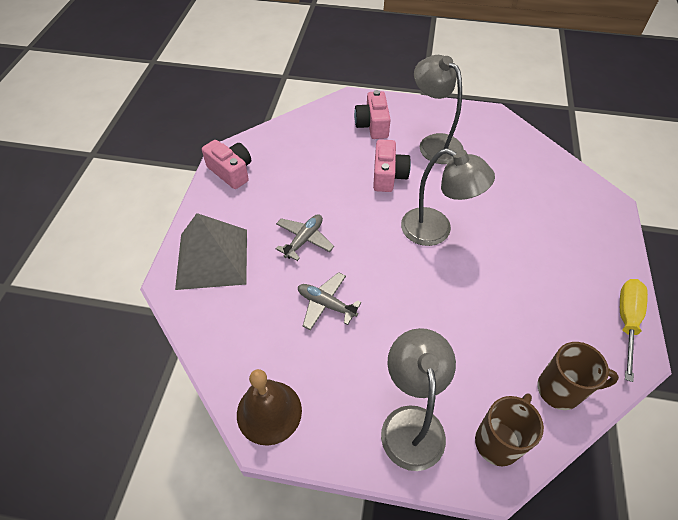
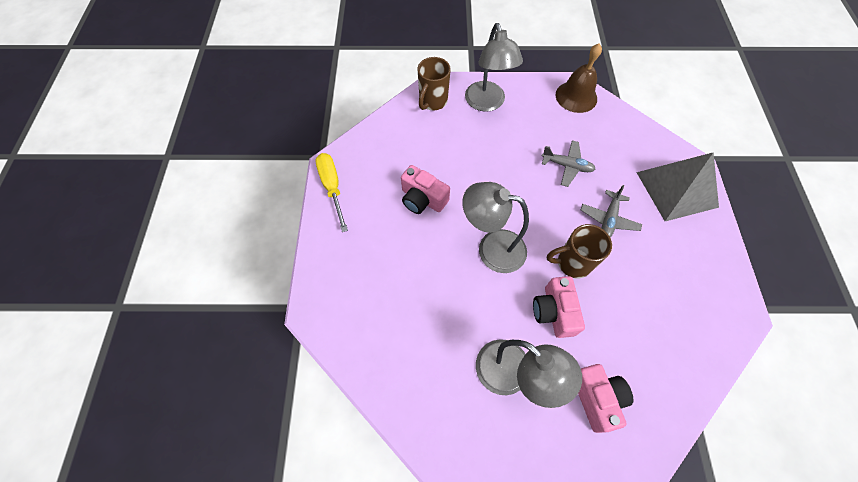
camera: 170 degrees right, 10 degrees up
(231, 171) = (722, 288): pink camera -> pink camera (422, 199)
(560, 390) = (390, 134): brown mug -> brown mug (572, 263)
(626, 321) = (332, 187): yellow screwdriver -> yellow screwdriver turned 150 degrees clockwise

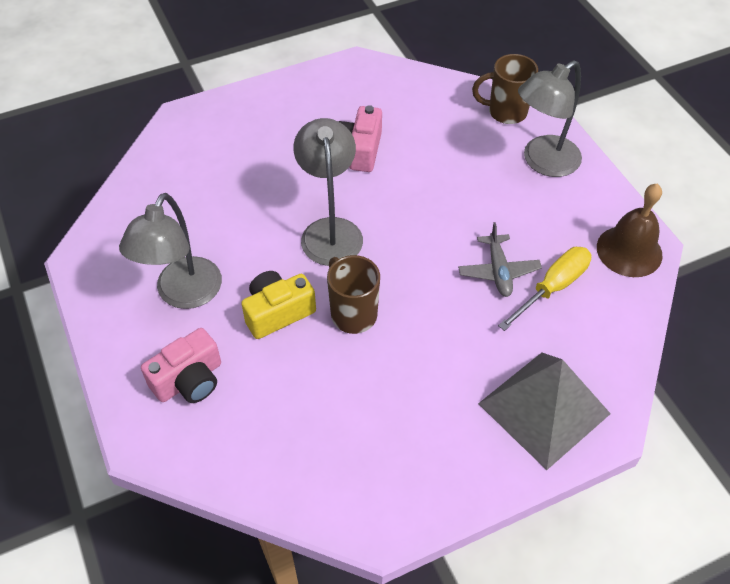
camera: 65 degrees right, 10 degrees down
(332, 187) = (329, 75): yellow screwdriver -> yellow screwdriver (552, 287)
(554, 312) = (277, 312): pink camera -> yellow camera
(608, 219) = (441, 337): grey plane -> none

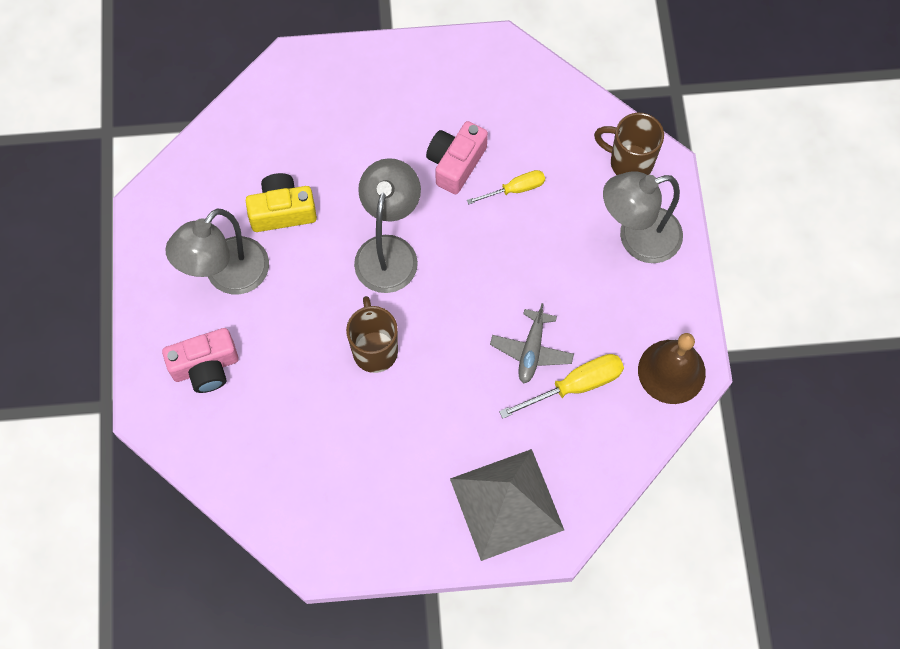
camera: 20 degrees right, 15 degrees up
(277, 312) = (307, 324): yellow camera -> yellow camera (282, 211)
(420, 155) = (515, 189): none -> yellow screwdriver

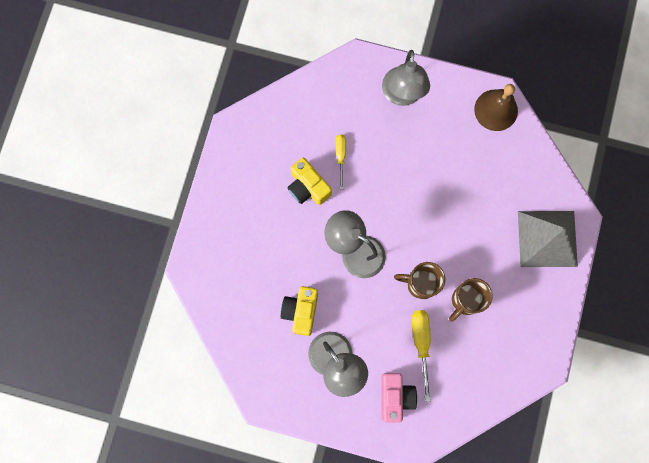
camera: 70 degrees left, 10 degrees up
(455, 163) = (308, 187): pink camera -> yellow camera
(531, 350) = (454, 187): grey plane -> none
(575, 386) = (486, 170): yellow screwdriver -> yellow screwdriver (421, 344)
(629, 162) = (348, 79): brown mug -> brown mug (465, 301)

